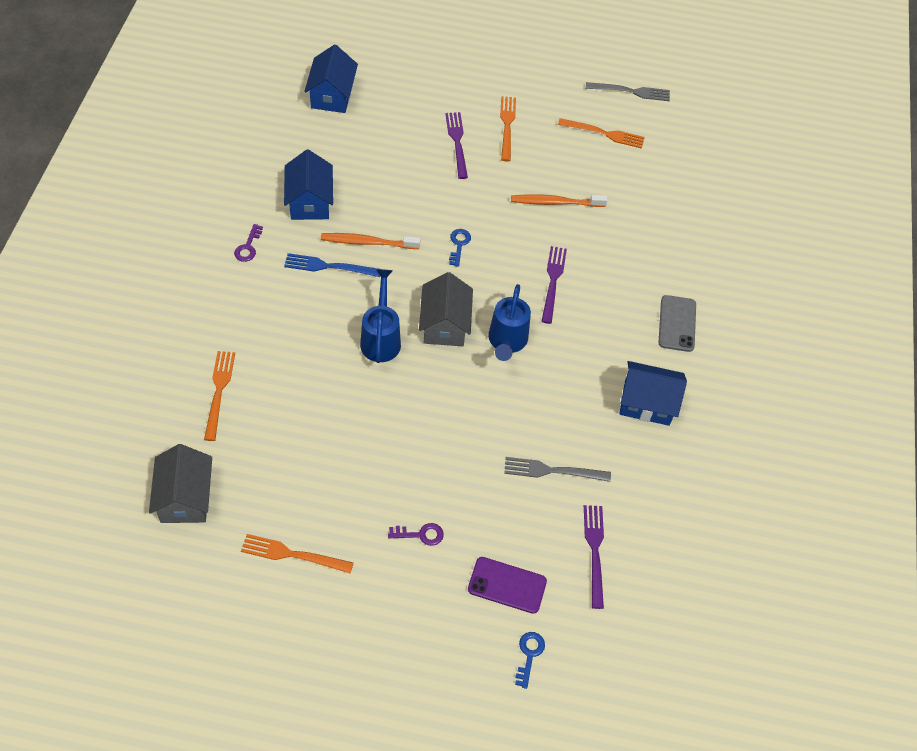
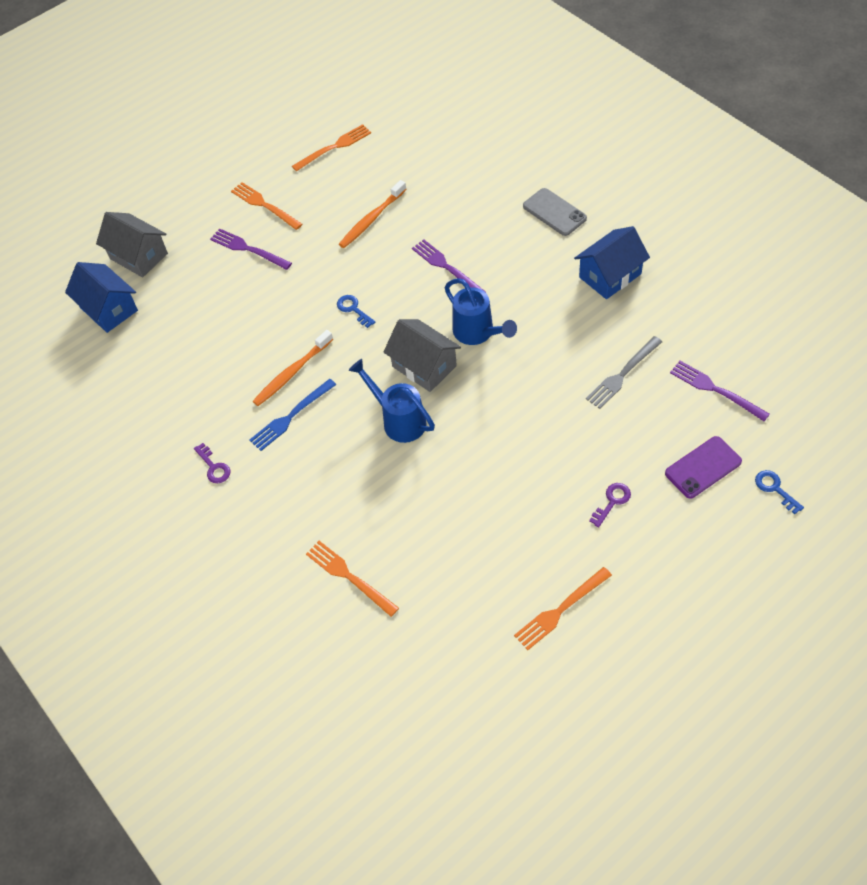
camera: 40 degrees left, 0 degrees up
(185, 498) = (439, 666): grey house -> grey house (139, 256)
(309, 201) = (208, 392): blue house -> none
(631, 92) = (310, 105): grey fork -> none

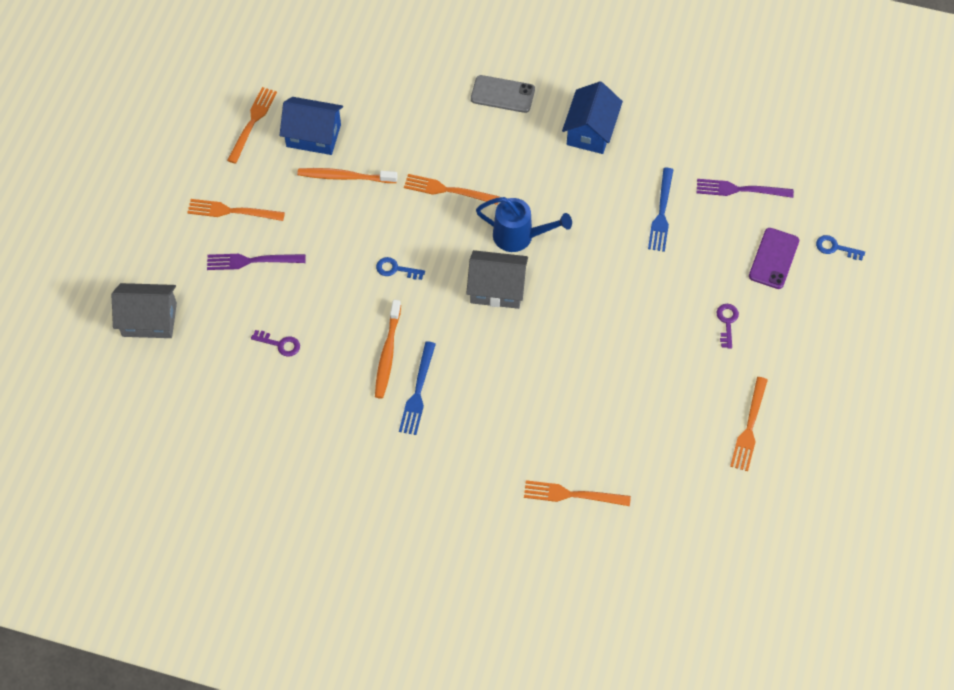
camera: 40 degrees left, 5 degrees up
(109, 309) = (165, 384): blue house -> blue house (313, 135)
(214, 467) = (386, 470): purple key -> purple key (280, 344)
(372, 219) = (345, 177): orange toothbrush -> orange toothbrush turned 90 degrees clockwise
(399, 420) = (512, 346): blue watering can -> none
(446, 267) = (447, 190): purple fork -> orange fork
(622, 374) = (661, 213): grey fork -> blue fork

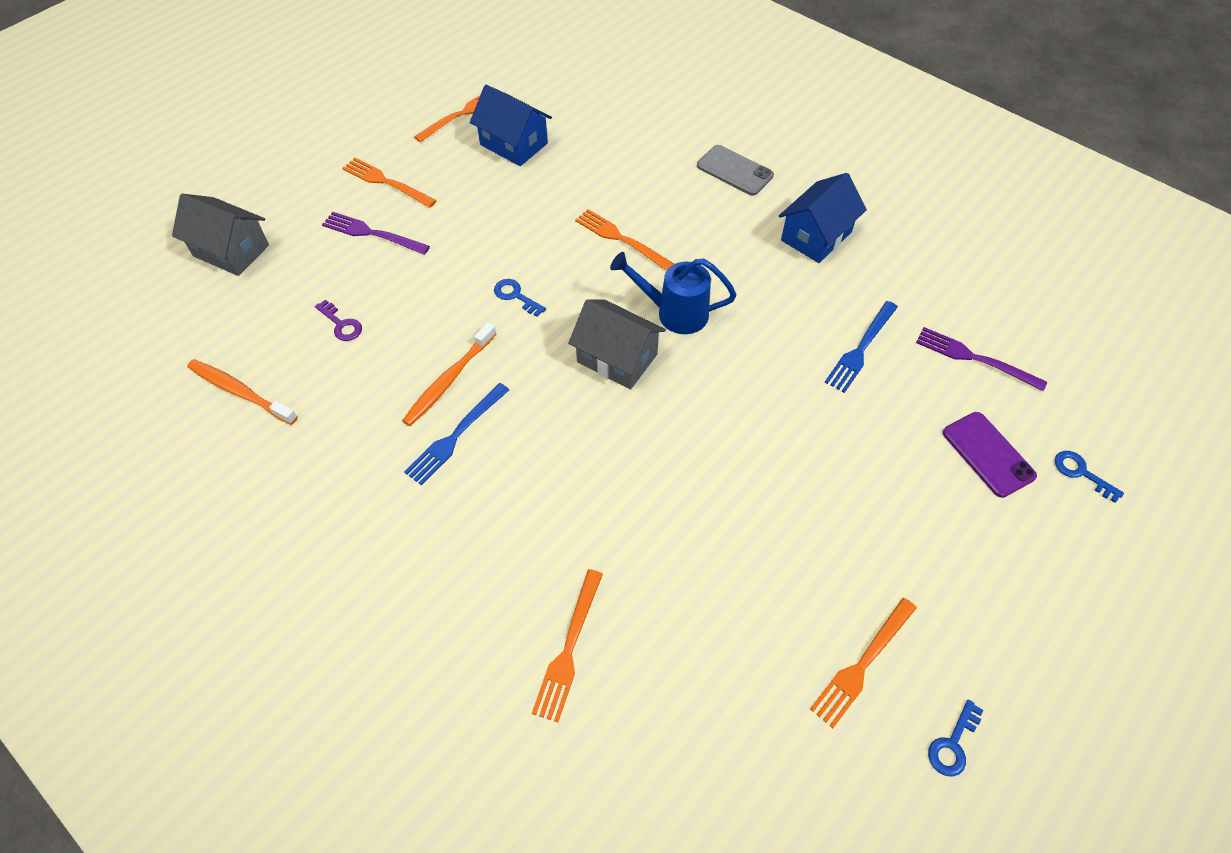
camera: 25 degrees right, 5 degrees down
(345, 177) = (520, 190): orange toothbrush -> orange toothbrush (241, 392)
(519, 236) = (674, 313): blue watering can -> blue watering can turned 150 degrees clockwise
(572, 494) = (568, 649): orange fork -> orange fork turned 105 degrees counterclockwise
(727, 322) = (890, 509): purple key -> none
(773, 258) = (988, 454): purple phone -> purple phone turned 75 degrees counterclockwise
(817, 450) = (953, 744): none -> blue key

